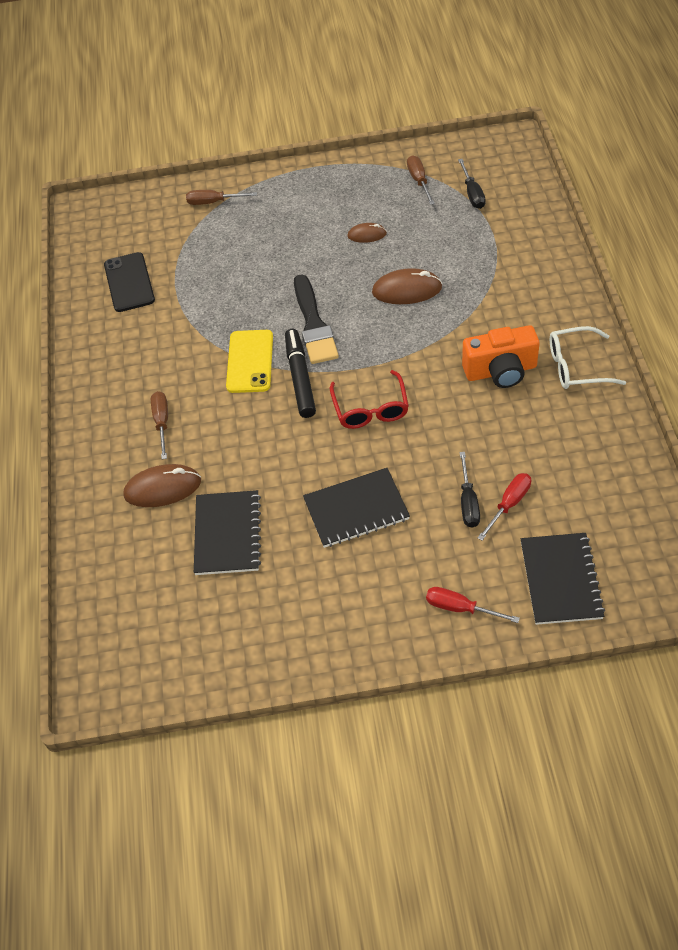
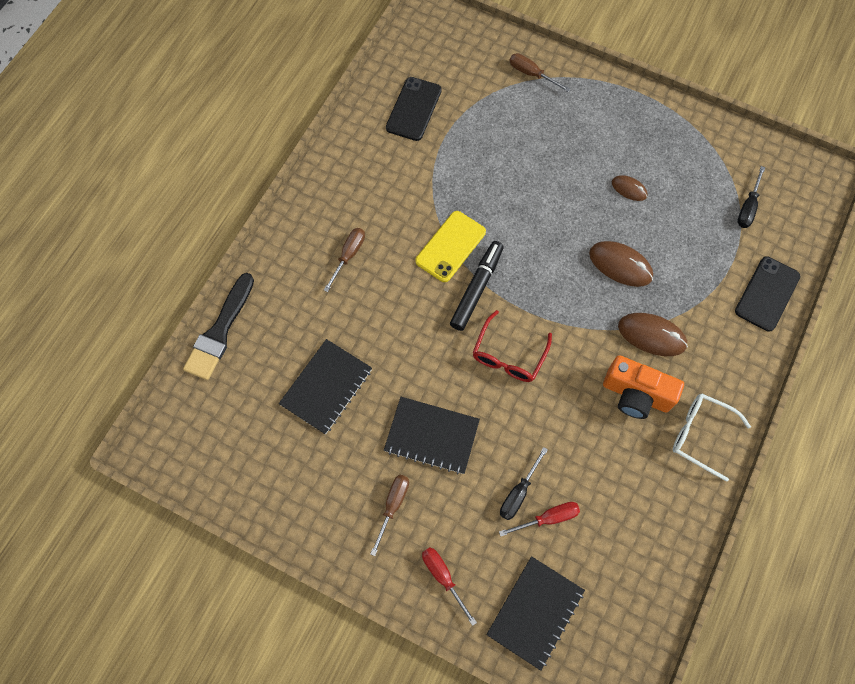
camera: 30 degrees right, 15 degrees up
(162, 488) = (309, 313): brown mouse -> brown mouse (651, 335)
(314, 325) = (523, 246): black brush -> black brush (220, 331)
(419, 181) = (713, 164): brown screwdriver -> brown screwdriver (393, 506)
(539, 241) = (767, 294): none -> black phone

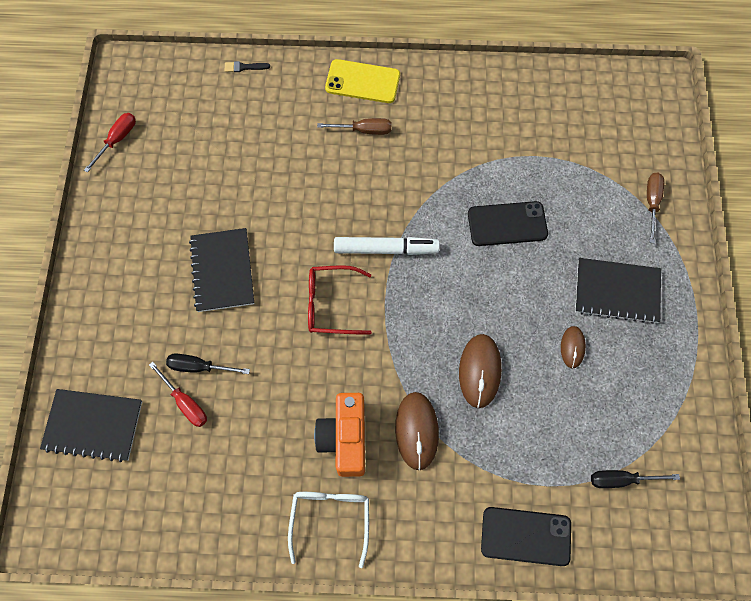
camera: 65 degrees right, 0 degrees up
(220, 331) = (244, 67): black brush -> black brush, size x0.41
(326, 387) = (231, 168): black notebook -> black notebook (617, 291)
(393, 506) = (145, 266): brown screwdriver -> none
(414, 109) = (546, 117): black phone -> black phone (507, 224)
(443, 577) = (97, 334): red screwdriver -> red screwdriver (117, 140)
(450, 246) = (417, 209): yellow phone -> yellow phone (362, 81)
(476, 288) = (386, 249): black marker -> white marker

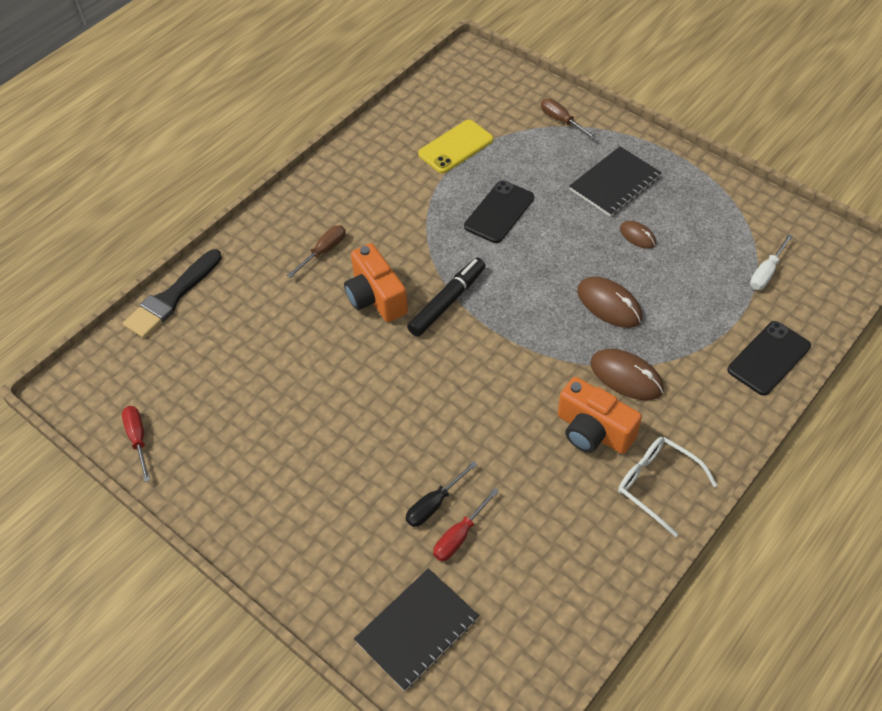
camera: 50 degrees left, 15 degrees down
(185, 402) = (459, 536): red screwdriver -> red screwdriver turned 135 degrees clockwise
(223, 271) = (357, 431): black notebook -> none
(244, 67) = (171, 298): black brush -> black brush, size x2.41
(331, 304) = (463, 369): red glasses -> none
(349, 197) = (375, 297): none -> orange camera
(362, 81) = (277, 225): yellow phone -> yellow phone (455, 147)
(386, 249) = (447, 301): white marker -> black marker
(621, 479) = (766, 272): black screwdriver -> white screwdriver

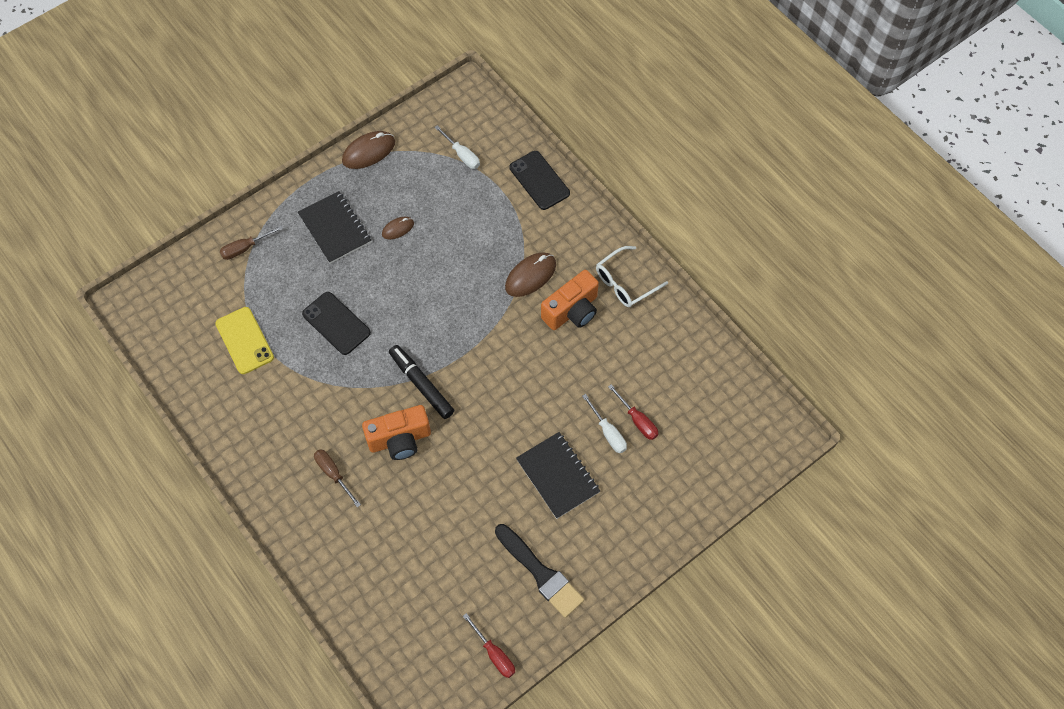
camera: 80 degrees left, 10 degrees up
(138, 439) = (494, 654): red screwdriver -> red screwdriver turned 120 degrees counterclockwise
(171, 298) = (346, 615): black brush -> black brush (541, 573)
(417, 629) = (703, 463): black notebook -> black notebook (557, 476)
(434, 504) = (608, 432): black screwdriver -> white screwdriver
(609, 304) = (460, 268): brown mouse -> brown mouse (368, 152)

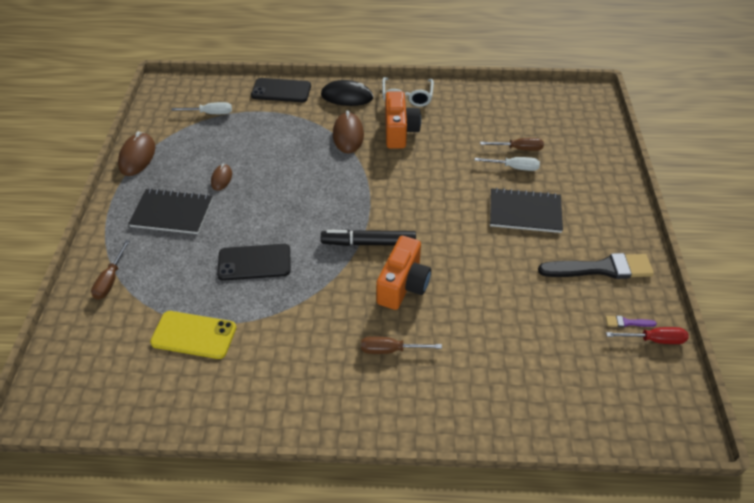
camera: 50 degrees left, 15 degrees down
(496, 624) = (627, 322): none -> purple brush
(580, 235) = (347, 96): none -> black mouse
(637, 420) = (518, 149): red screwdriver -> brown screwdriver

